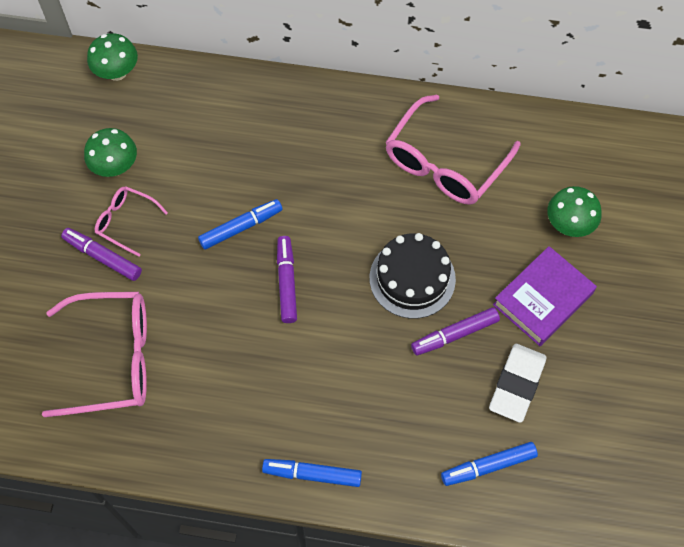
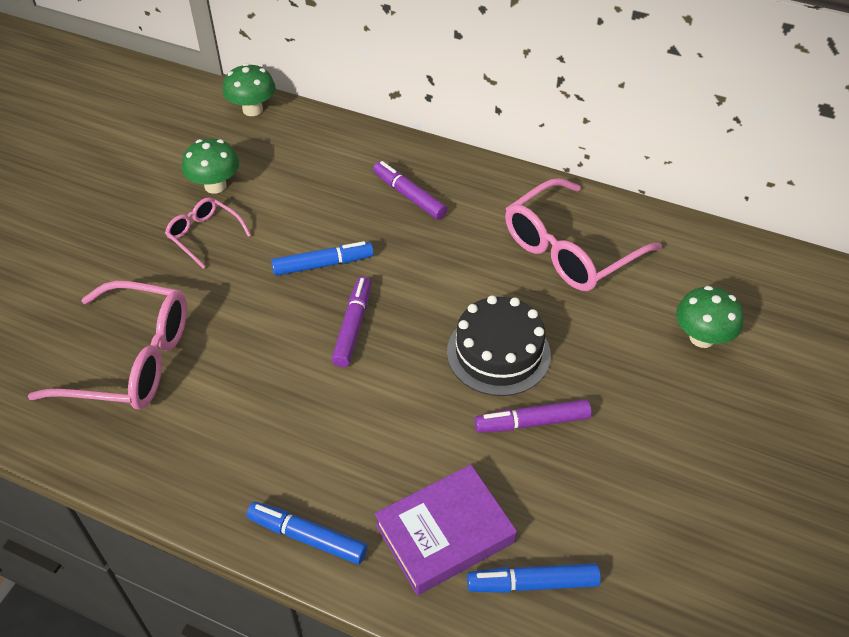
camera: 15 degrees right, 15 degrees down
(103, 257) = (166, 262): purple marker -> purple marker (409, 196)
(517, 384) = (595, 495): white eraser -> none
(542, 299) = (651, 408): purple book -> purple book (444, 533)

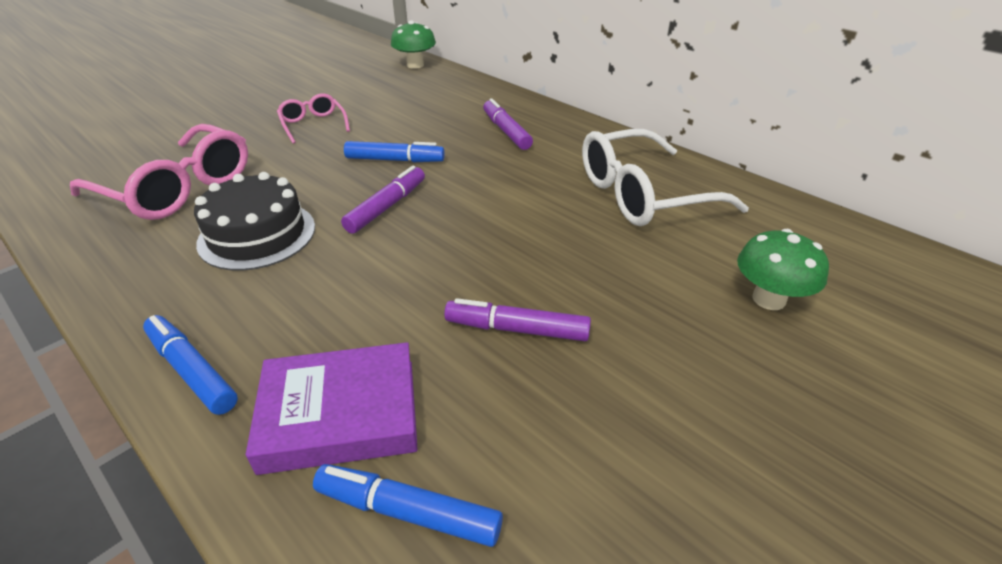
camera: 20 degrees right, 10 degrees down
(215, 186) = (349, 99): green mushroom -> none
(498, 353) = (517, 259): black cake -> black cake (257, 234)
(571, 249) = (644, 194): pink glasses -> white glasses

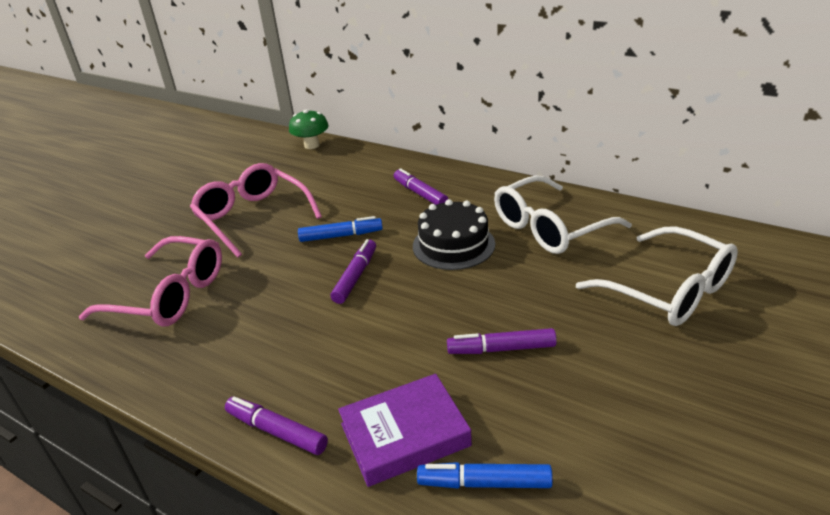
camera: 10 degrees left, 5 degrees down
(192, 371) = (276, 431): blue marker -> purple marker
(257, 234) = (262, 320): black cake -> black cake (453, 245)
(313, 125) = (253, 217): pink glasses -> pink glasses, size x1.92
(768, 299) = (667, 290): green mushroom -> white glasses

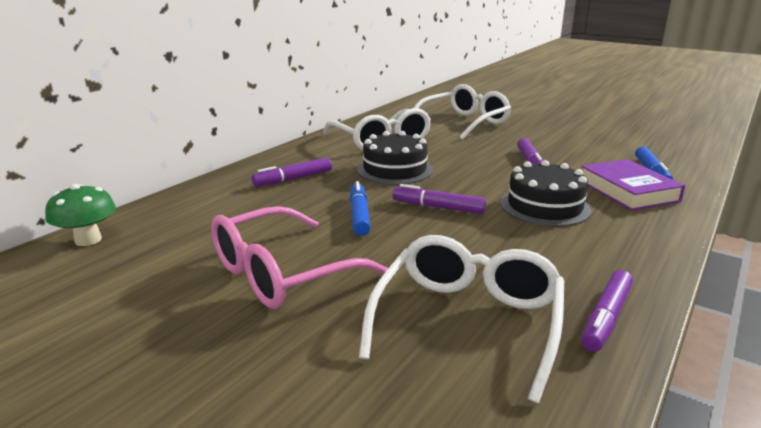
camera: 90 degrees left, 10 degrees down
(168, 295) = (467, 323): pink glasses -> white glasses
(276, 431) = (655, 234): purple marker -> purple marker (606, 318)
(356, 349) = (544, 206): none -> black cake

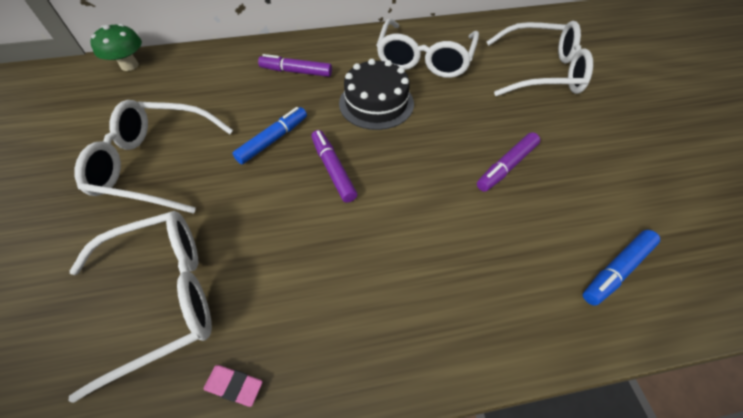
camera: 45 degrees right, 30 degrees up
(284, 273) = (156, 164): pink glasses -> white glasses
(544, 206) = (413, 232): black cake -> none
(606, 318) = (234, 386): purple marker -> pink eraser
(627, 191) = (532, 274): purple book -> none

